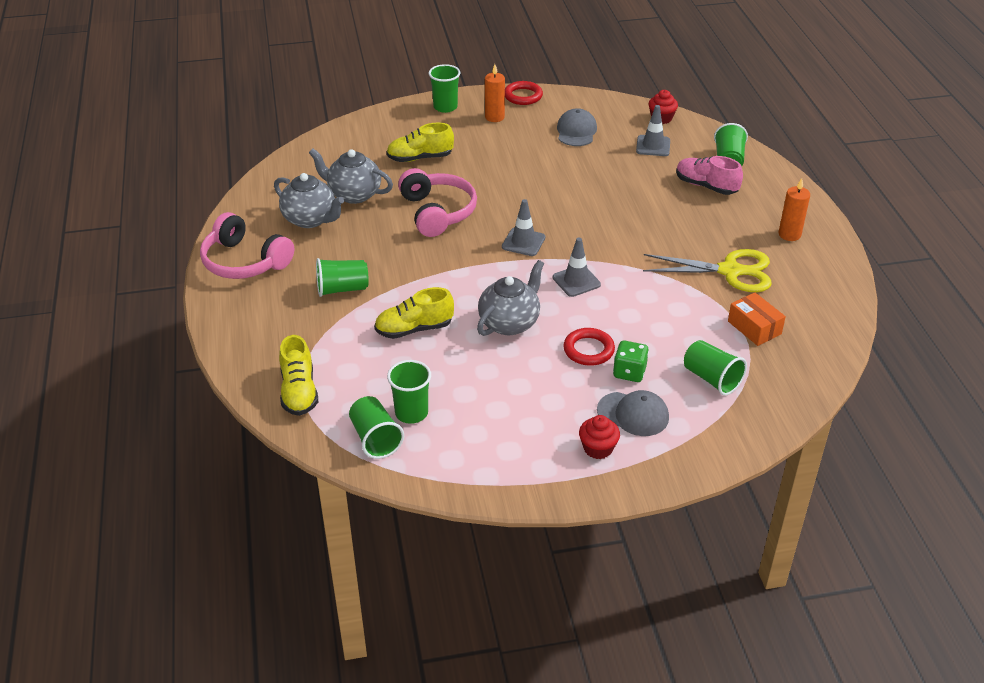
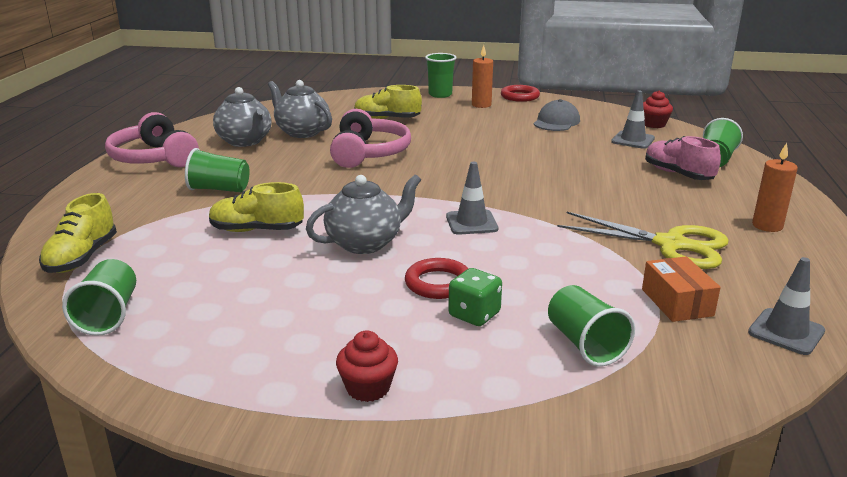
camera: 20 degrees right, 15 degrees down
(411, 413) = (175, 300): green cup -> none
(523, 242) = (437, 185): grey traffic cone -> grey traffic cone (786, 332)
(633, 414) = (447, 360): grey cap -> none

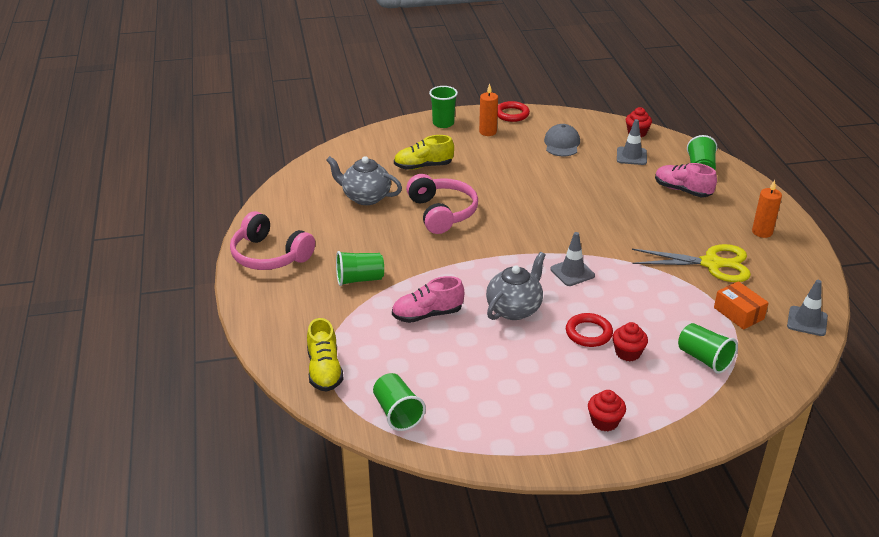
camera: 20 degrees left, 10 degrees up
(245, 141) = (328, 219): grey teapot -> none
(257, 230) = (427, 314): yellow shoe -> pink shoe
(474, 315) = (628, 353): green dice -> red cupcake

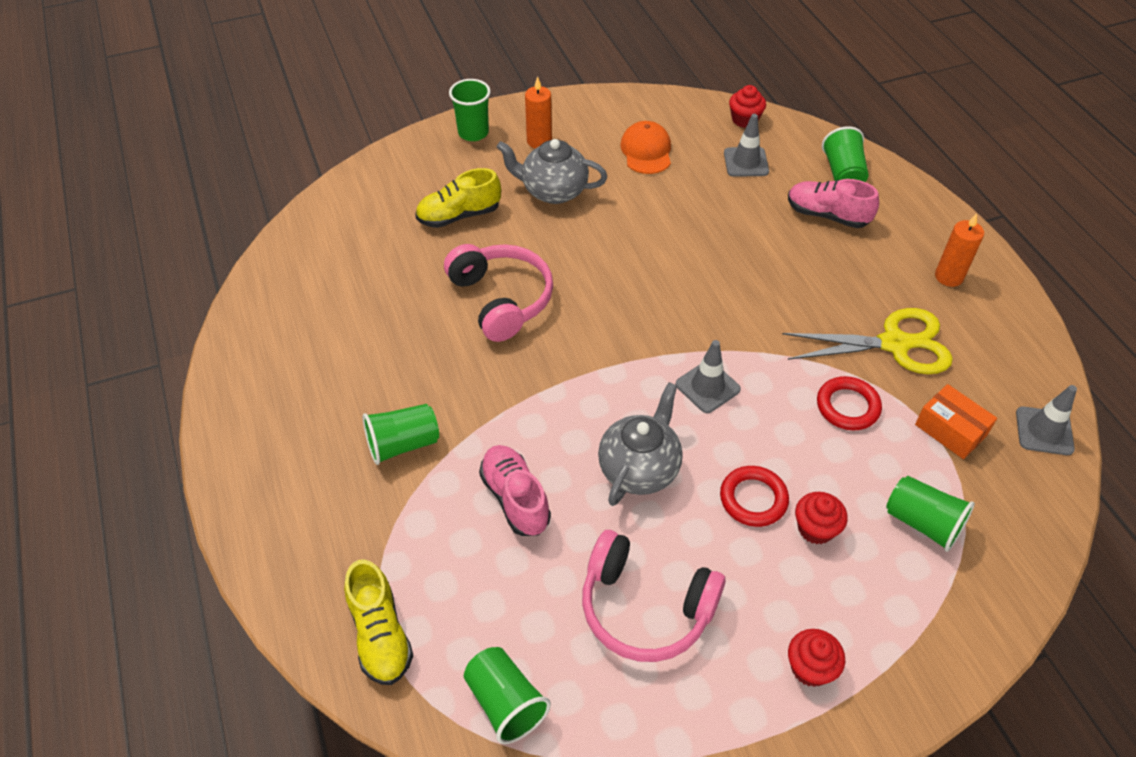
camera: 10 degrees left, 15 degrees up
(269, 255) = (259, 416): pink headphones -> pink headphones (645, 607)
(365, 197) = (385, 284): grey teapot -> grey teapot (553, 191)
(427, 314) = (515, 498): pink shoe -> pink shoe turned 90 degrees clockwise
(512, 114) = (567, 105): red ring -> red ring (847, 406)
(562, 144) = (646, 151): grey cap -> orange cap

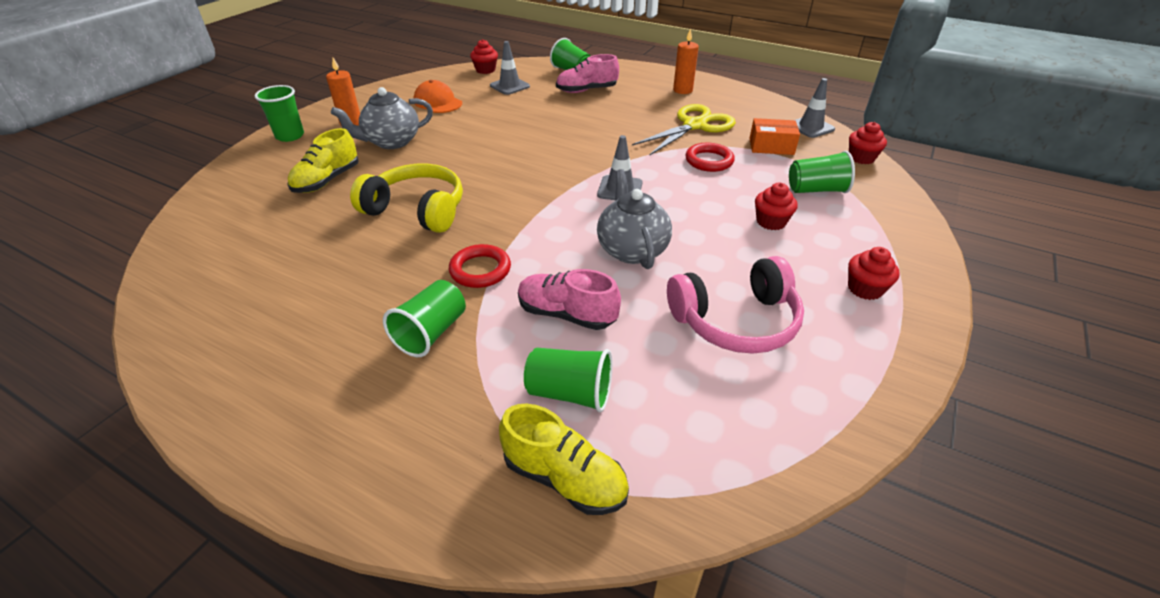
camera: 40 degrees left, 10 degrees down
(501, 299) = (417, 210): pink headphones -> yellow headphones
(505, 702) = (723, 448): green cup -> green cup (570, 393)
(753, 499) = (719, 227): red ring -> red ring (480, 270)
(1046, 516) = (861, 158): none -> red cupcake

